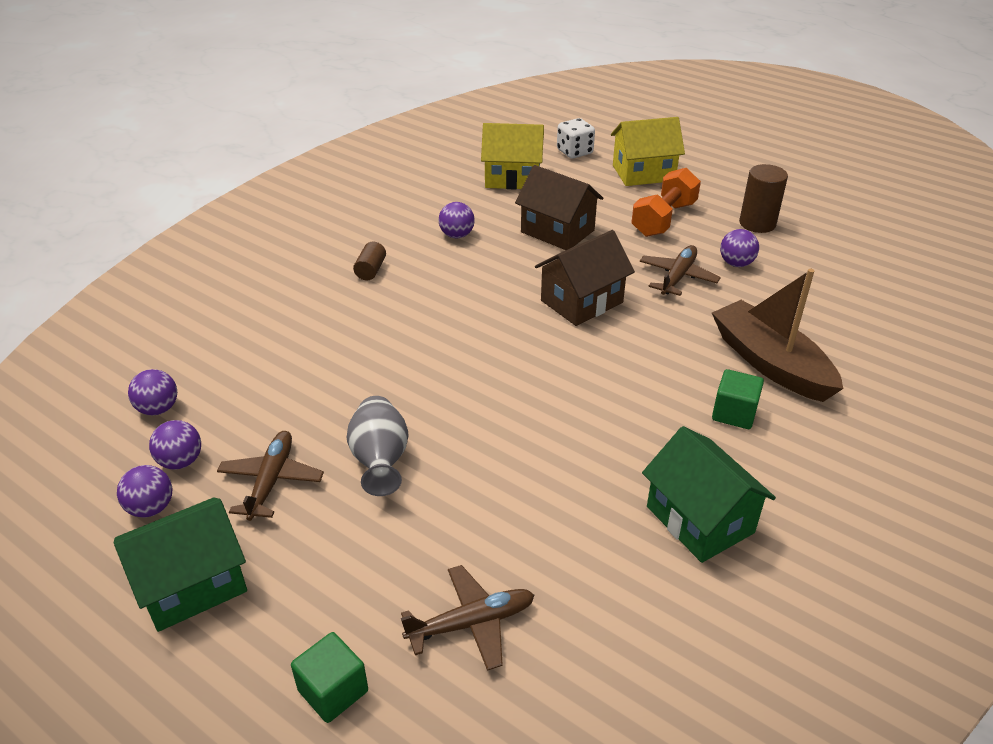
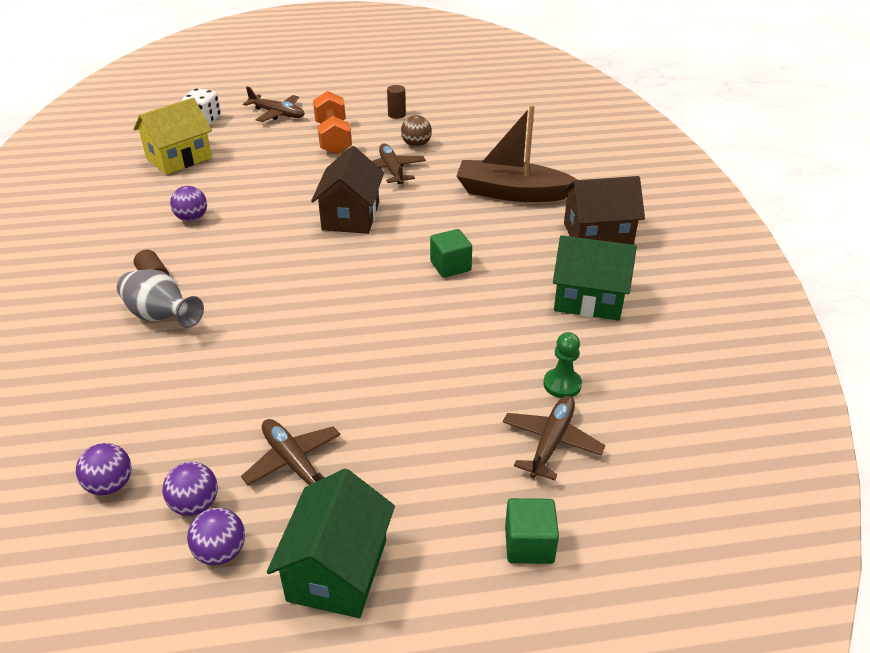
camera: 45 degrees left, 0 degrees up
(380, 461) = (357, 395): grey vase -> grey vase (161, 317)
(555, 580) = (562, 384): none -> green pawn
(557, 231) = (268, 179): brown house -> brown house (597, 234)
(643, 173) = (277, 114): yellow house -> brown plane
(734, 413) = (530, 231): green cube -> green cube (450, 266)
(736, 263) = (416, 145): purple ball -> brown ball
(757, 223) = (396, 115): brown cylinder -> brown cylinder, size x0.60

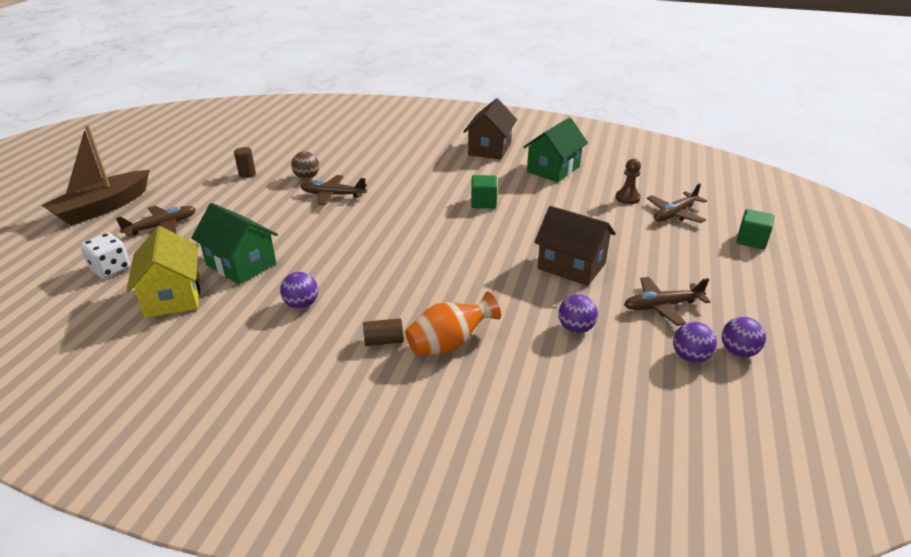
camera: 65 degrees left, 5 degrees down
(110, 485) = (657, 399): purple ball -> purple ball (575, 328)
(161, 317) = (449, 344): grey vase -> orange vase
(333, 138) = (247, 209): orange dumbbell -> none
(337, 570) = (761, 307): green house -> green house (241, 264)
(351, 216) = (382, 226): brown house -> brown house (571, 266)
(511, 193) = (415, 161): brown boat -> brown boat (103, 207)
(551, 442) = (675, 214): brown plane -> brown plane turned 90 degrees counterclockwise
(562, 384) = (627, 198): green pawn -> brown pawn

